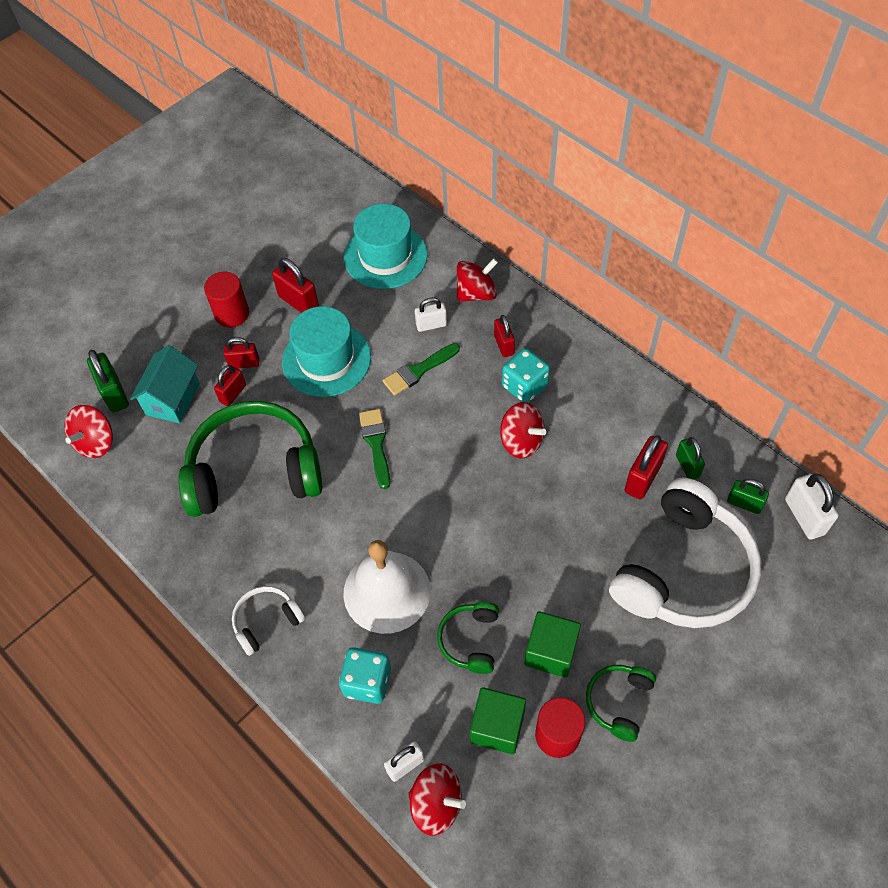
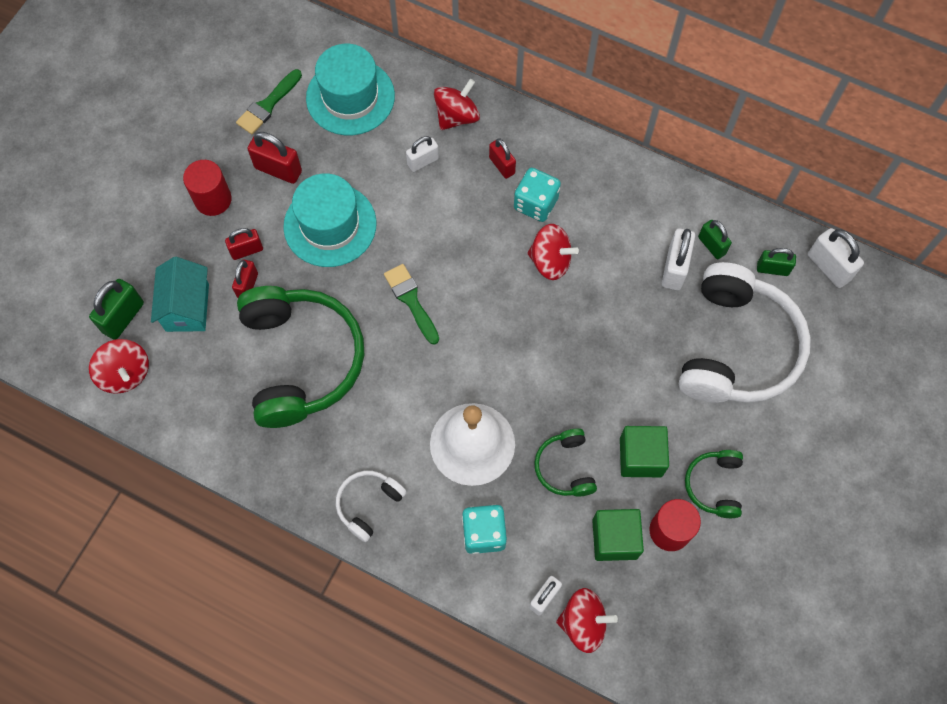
camera: 20 degrees left, 10 degrees up
(96, 442) = (125, 373): red spinning top -> red spinning top turned 45 degrees counterclockwise
(114, 394) = (123, 317): green padlock -> green padlock turned 75 degrees clockwise
(254, 471) = (300, 360): green headphones -> green headphones turned 105 degrees clockwise
(418, 371) = (426, 214): green brush -> green brush (268, 105)
(642, 478) = (674, 268): red padlock -> white padlock

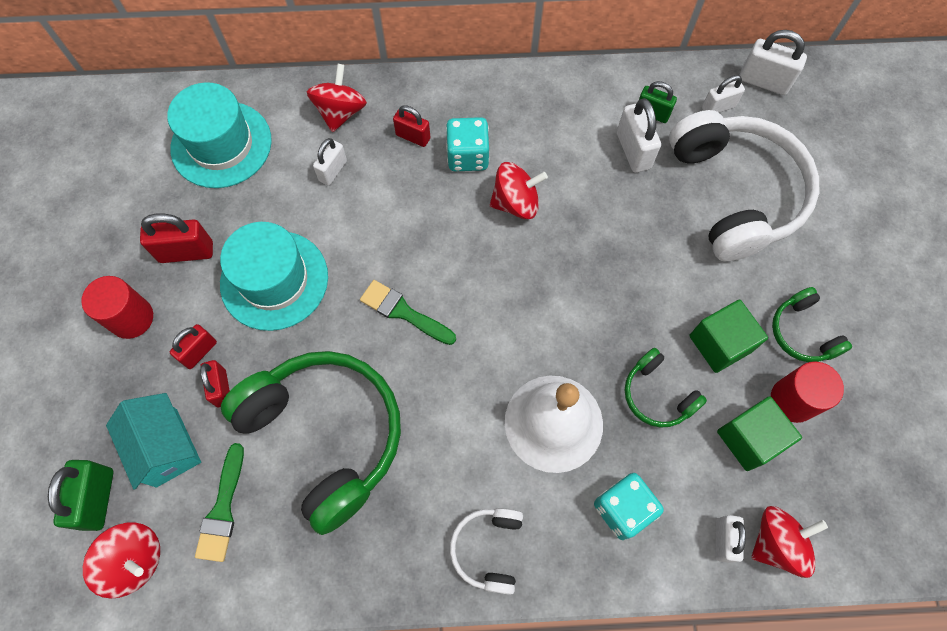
camera: 30 degrees left, 0 degrees up
(268, 105) = (138, 193): green brush -> green brush (222, 509)
(772, 269) = (718, 107): green padlock -> white padlock

